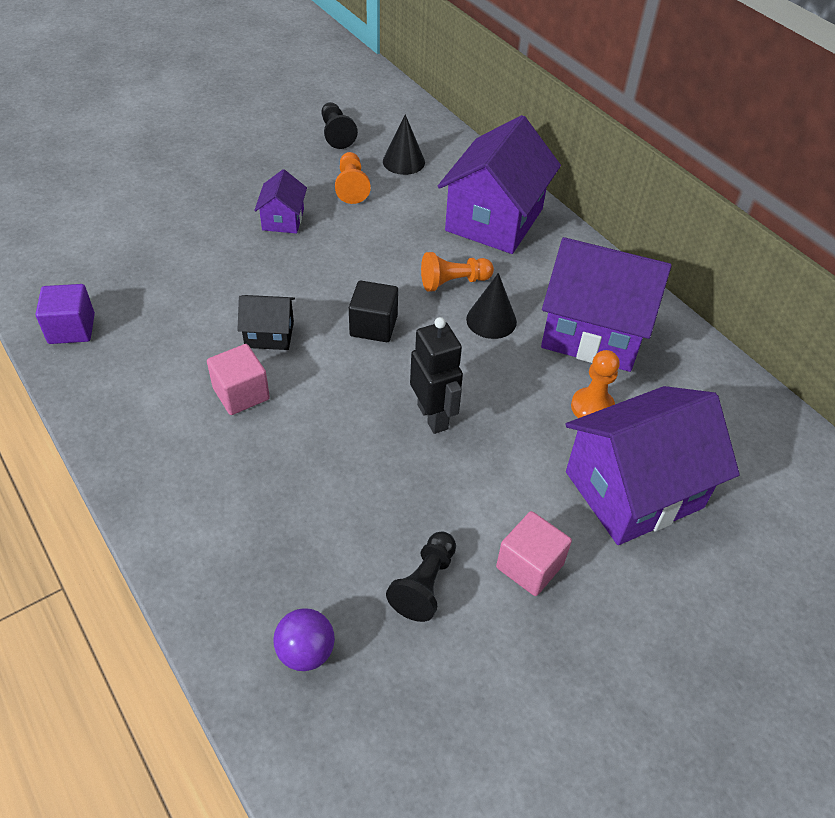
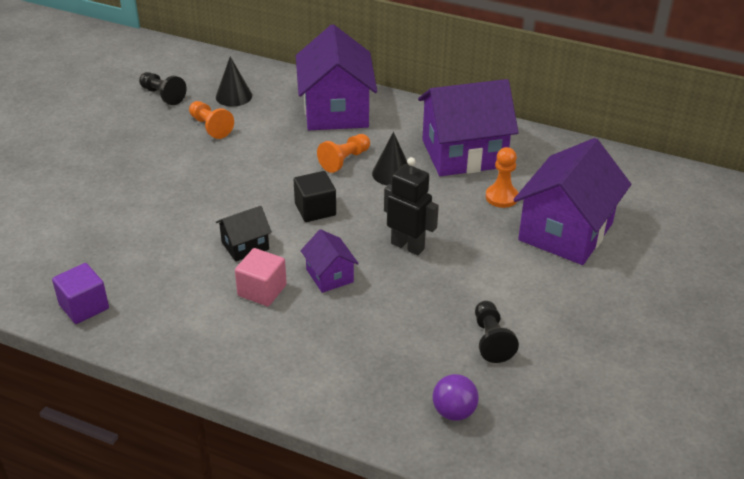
camera: 30 degrees left, 10 degrees down
(283, 220) = (179, 168): purple house -> purple house (329, 276)
(529, 566) = (543, 300): pink cube -> none

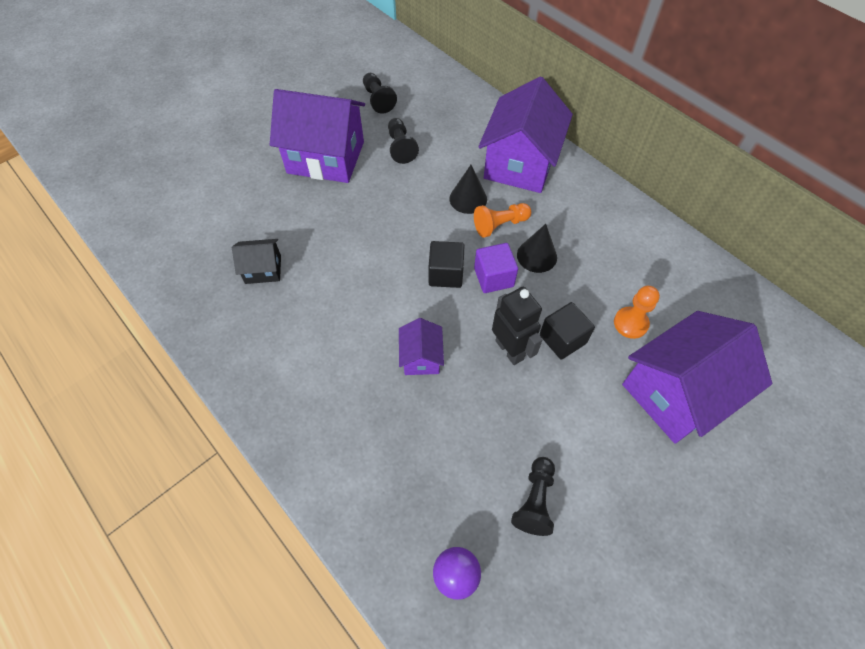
camera: 25 degrees right, 20 degrees up
(84, 307) = (204, 310): purple cube -> purple cube (493, 277)
(210, 127) = (401, 147): orange pawn -> black pawn
(234, 96) = (437, 118): black cone -> black cone (468, 199)
(245, 246) = (365, 293): black house -> black house (263, 269)
(262, 290) = (354, 351): pink cube -> none
(450, 225) = (562, 339): none -> black cube
(463, 153) = (618, 255): purple house -> purple house (326, 157)

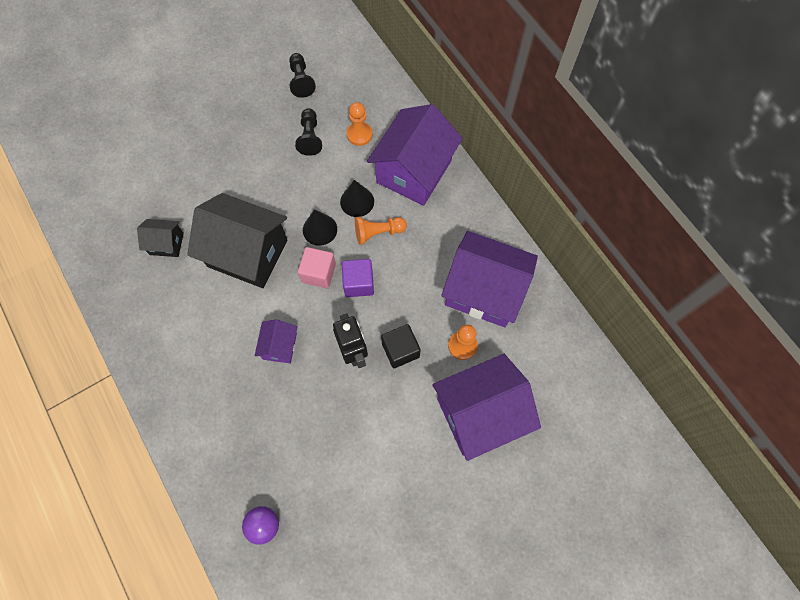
camera: 10 degrees right, 10 degrees up
(326, 157) = (240, 138): purple house -> purple house (484, 291)
(359, 266) = (247, 253): none -> black house
(446, 274) = (318, 273): black cube -> pink cube
(452, 138) = (359, 134): none -> orange pawn
(535, 500) = (338, 480): black pawn -> none
(537, 256) = (401, 268): black cone -> black cone (320, 229)

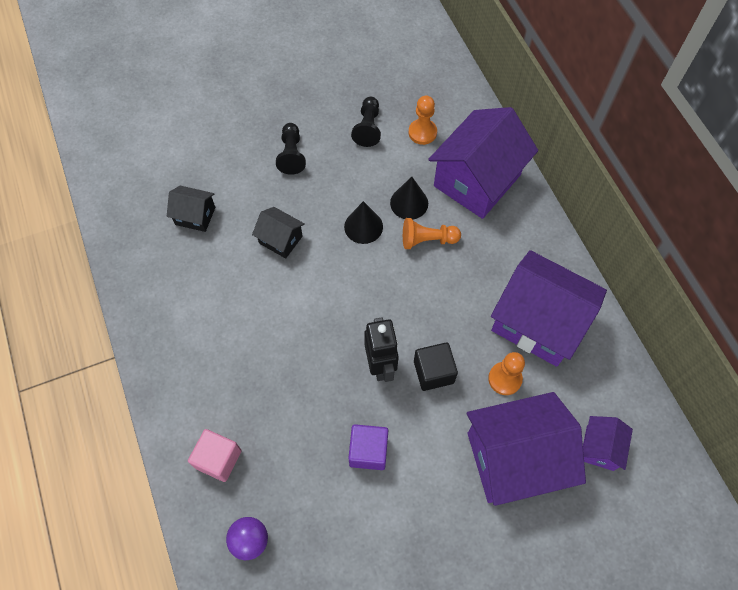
camera: 10 degrees right, 5 degrees down
(247, 253) = (280, 239): black house -> black house, size x0.48
(280, 346) = (299, 345): purple house -> purple house (600, 448)
(301, 81) = (367, 68): black pawn -> black pawn (291, 155)
(318, 273) = (355, 273): pink cube -> pink cube (218, 459)
(358, 283) = (397, 291): purple cube -> purple cube (368, 451)

